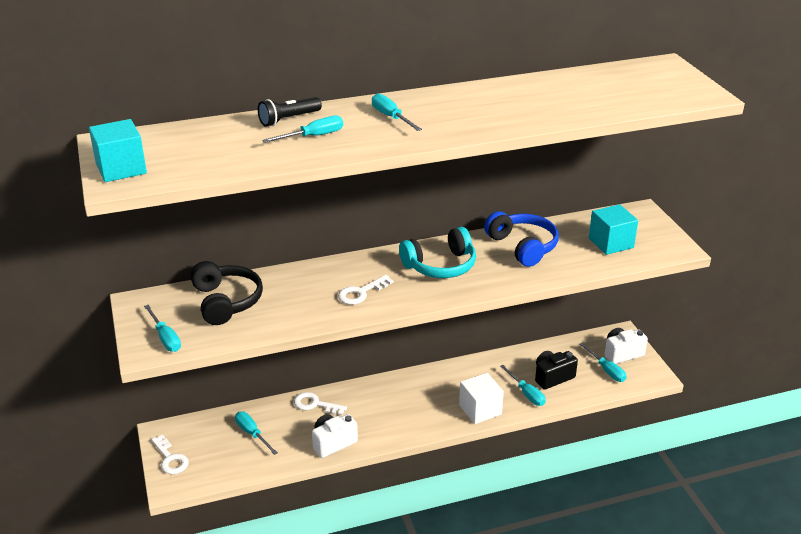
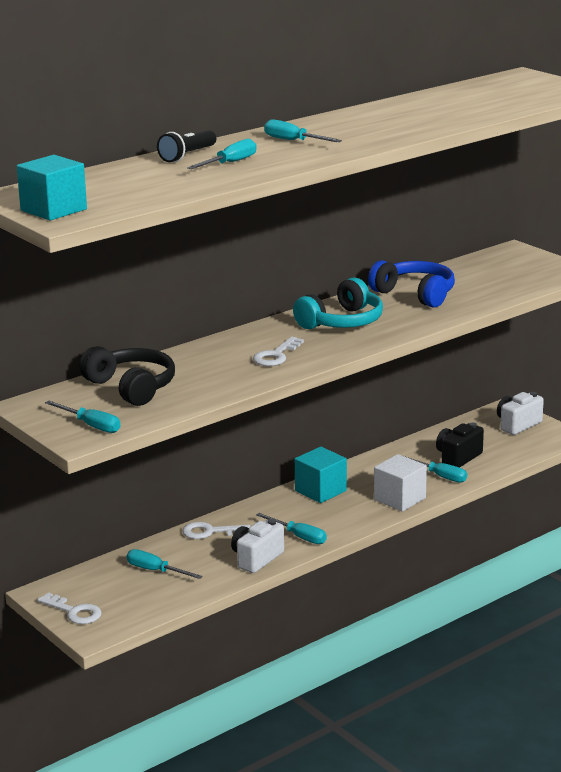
camera: 20 degrees left, 10 degrees down
(606, 370) = (510, 441): turquoise screwdriver -> turquoise screwdriver (299, 537)
(611, 243) = (502, 277): turquoise cube -> turquoise cube (320, 491)

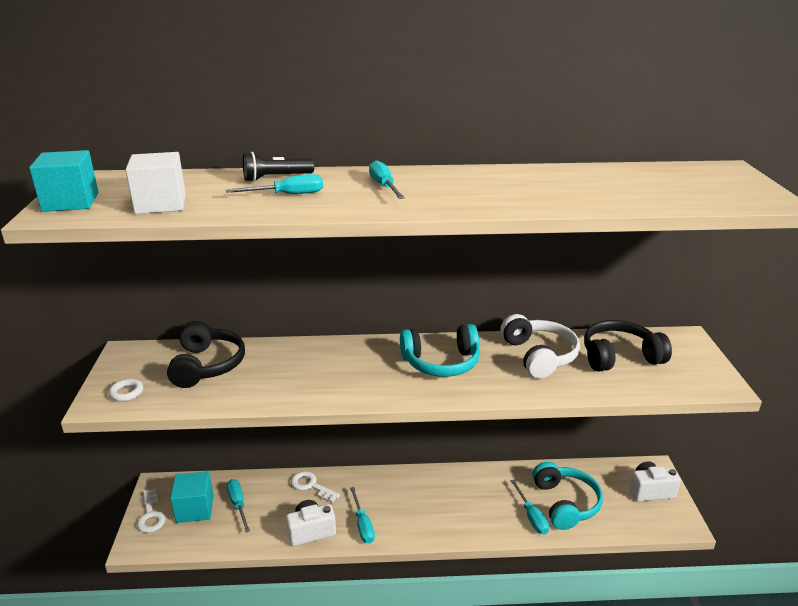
camera: 35 degrees right, 5 degrees up
(91, 425) = (126, 393): turquoise screwdriver -> white ring
(276, 355) = (345, 378): white key -> none
(320, 491) = (426, 485): turquoise cube -> turquoise cube (195, 508)
(399, 499) = (475, 525): white cube -> white cube (161, 204)
(415, 294) = (539, 356): blue headphones -> white headphones
(458, 457) = (565, 503): black camera -> turquoise headphones
(479, 276) = (619, 357): none -> black headphones

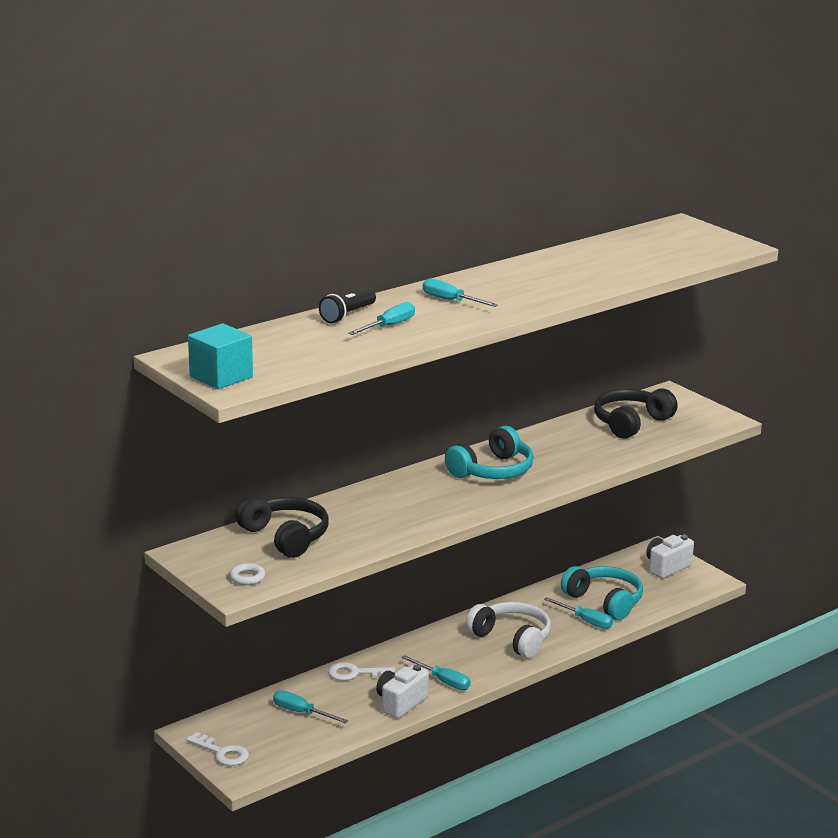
camera: 35 degrees left, 5 degrees down
(161, 204) = (302, 359): white cube -> none
(195, 508) = (261, 731): turquoise cube -> none
(539, 356) = (566, 441): white headphones -> white headphones (512, 639)

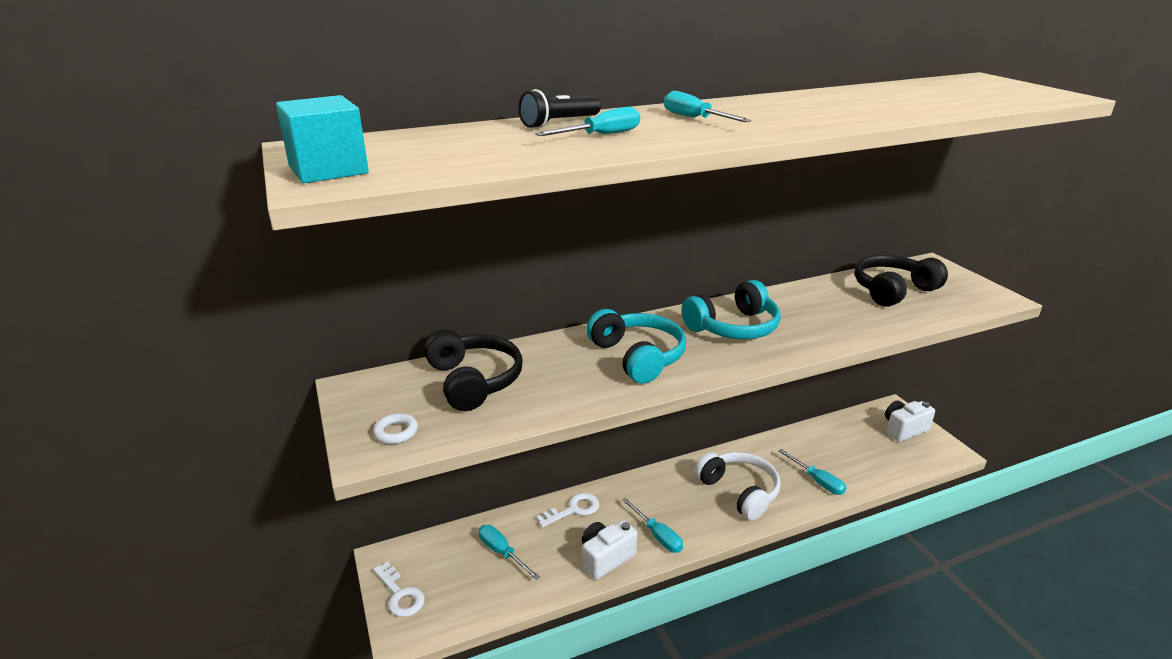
camera: 15 degrees right, 5 degrees up
(355, 673) = (573, 510): white key -> white key turned 135 degrees clockwise
(605, 601) = (839, 460): turquoise headphones -> turquoise headphones (637, 357)

